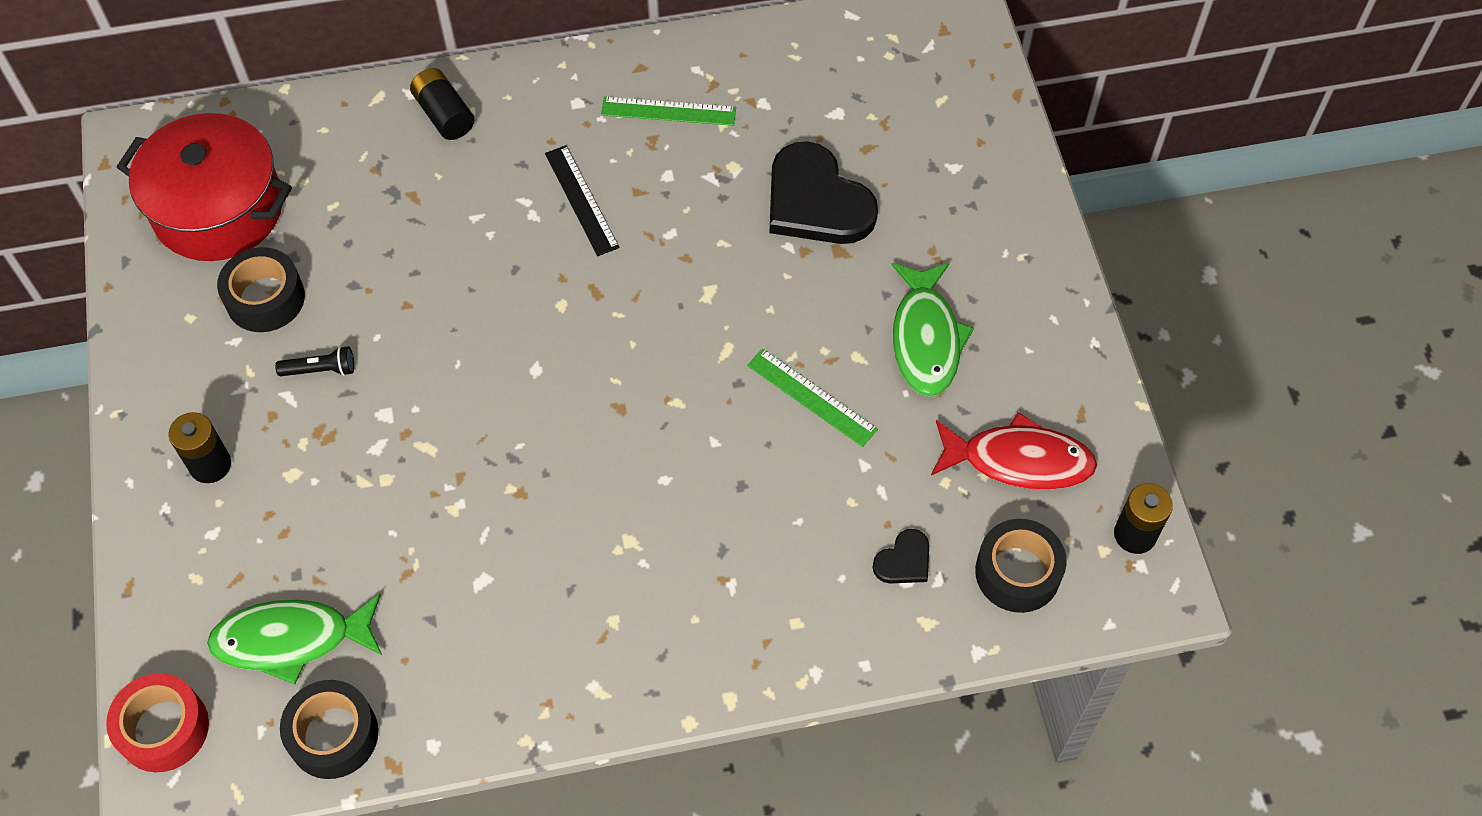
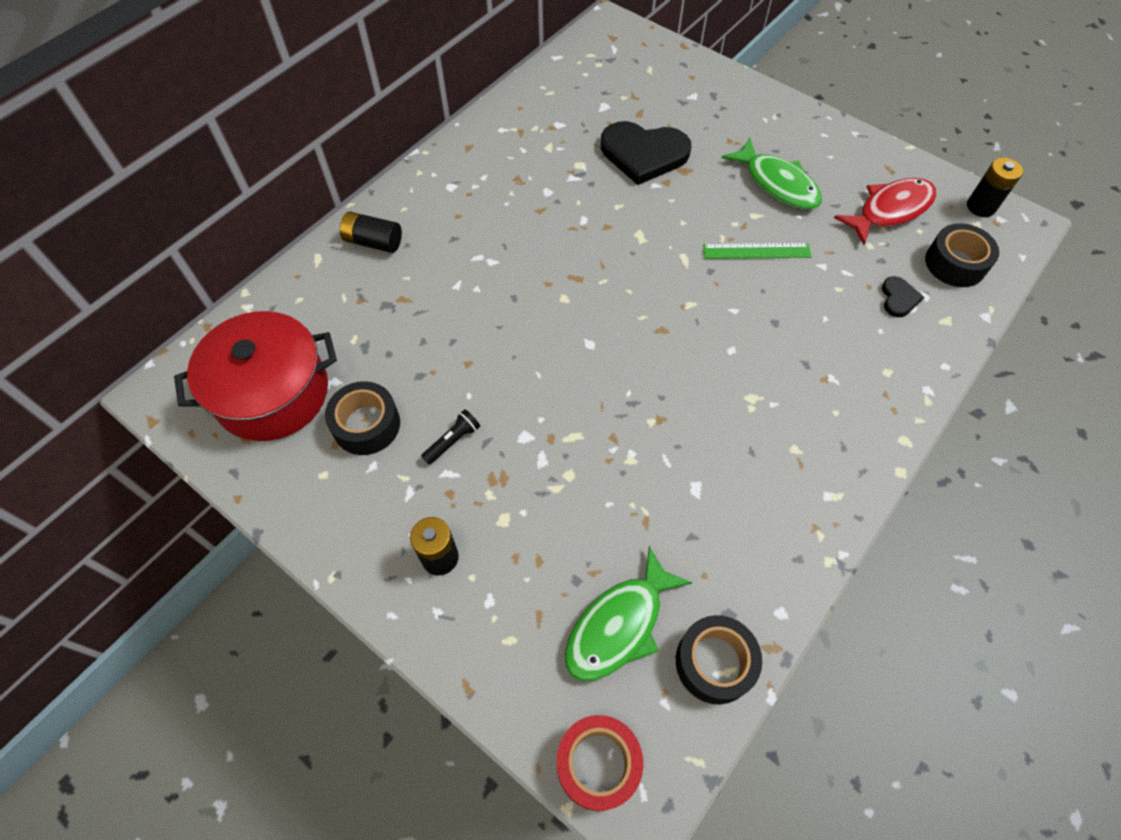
camera: 40 degrees left, 0 degrees up
(581, 200) = (512, 235): black ruler -> none
(668, 111) = (510, 159): green ruler -> none

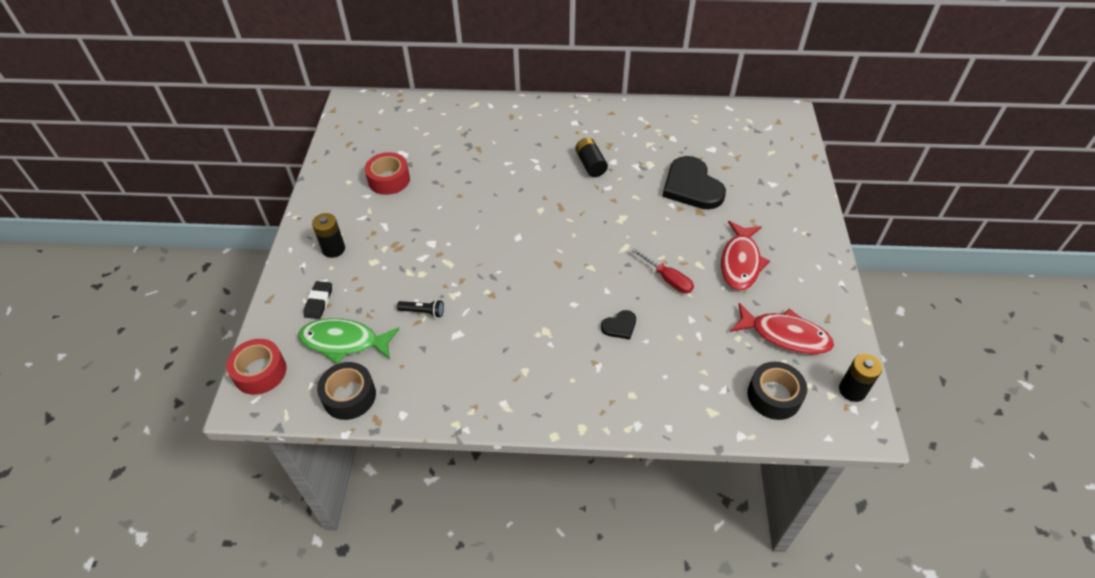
camera: 55 degrees right, 10 degrees down
(272, 393) = (380, 138): red pot -> none
(366, 425) = (389, 180): black tape -> red tape
(373, 242) = (505, 117): black battery -> black battery (590, 164)
(453, 441) = (405, 216): black flashlight -> black flashlight (423, 312)
(524, 623) = (319, 302): none -> black eraser
(756, 251) = (668, 279): green ruler -> red screwdriver
(777, 184) = (740, 262): green fish -> red fish
(898, 298) = (704, 374): black heart -> black heart (620, 326)

